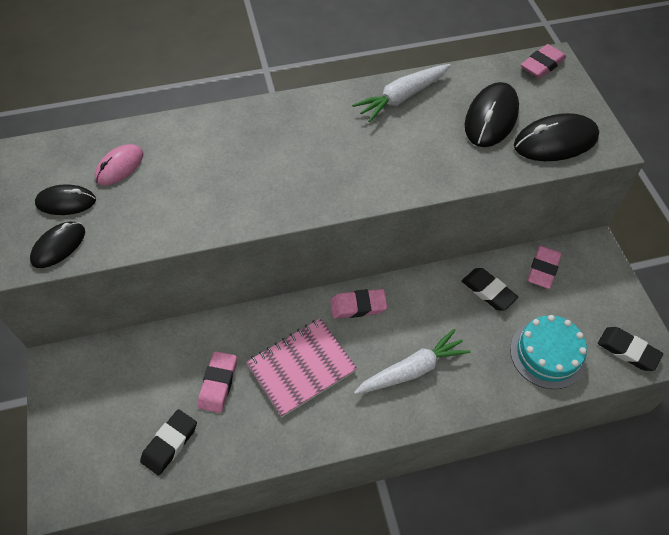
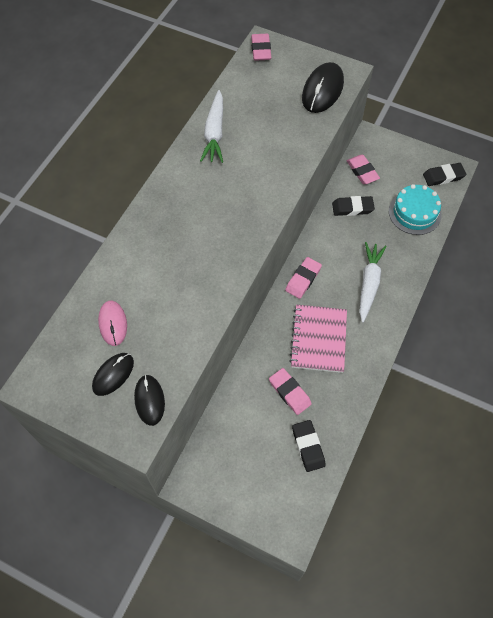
camera: 50 degrees left, 5 degrees up
(491, 118) = (276, 104): black mouse -> none

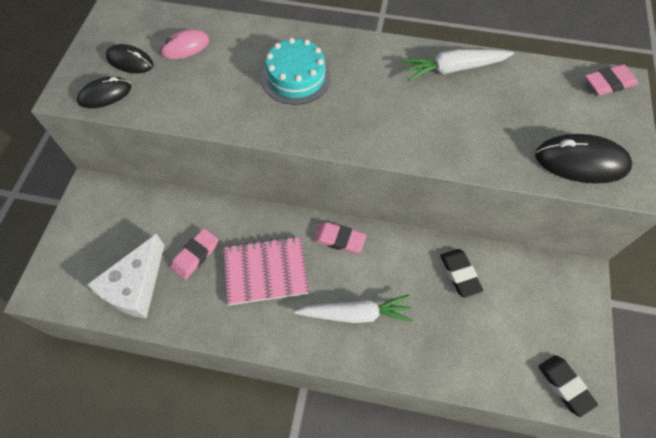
camera: 75 degrees right, 0 degrees up
(308, 446) = (135, 286): black eraser -> white cheese
(362, 171) = (522, 275): pink eraser -> none
(414, 213) = (485, 354): turquoise cake -> turquoise cake (296, 77)

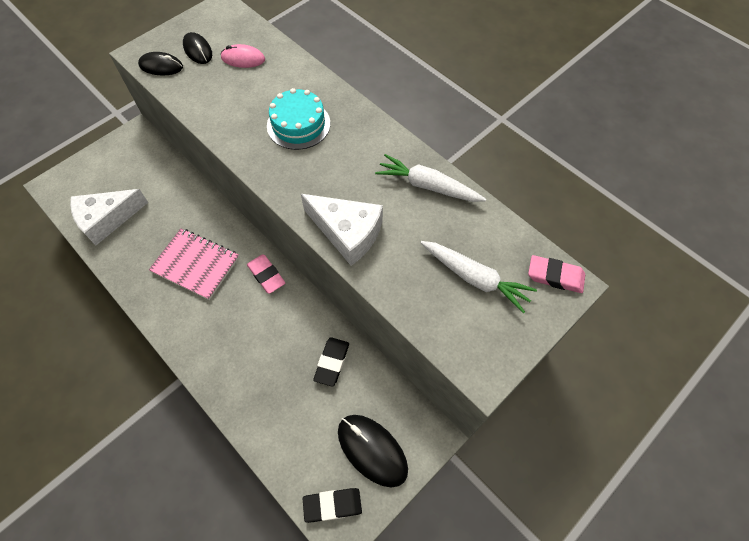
camera: 35 degrees right, 0 degrees up
(195, 255) = (161, 222): pink eraser -> none
(355, 314) = (228, 337): white carrot -> white carrot (475, 278)
(428, 143) = (347, 232): none -> white cheese
(565, 385) = (332, 505): black eraser -> black eraser turned 75 degrees clockwise
(581, 162) = (457, 325): black mouse -> black mouse (372, 450)

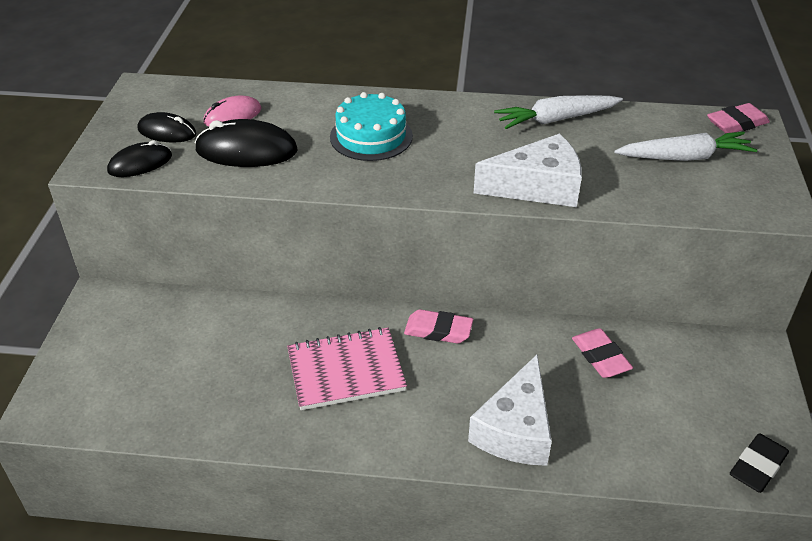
camera: 40 degrees left, 20 degrees down
(107, 219) = (171, 399): white cheese -> white cheese (515, 429)
(332, 362) = (600, 357): black eraser -> pink eraser
(372, 450) = (729, 397): black mouse -> black mouse (246, 151)

